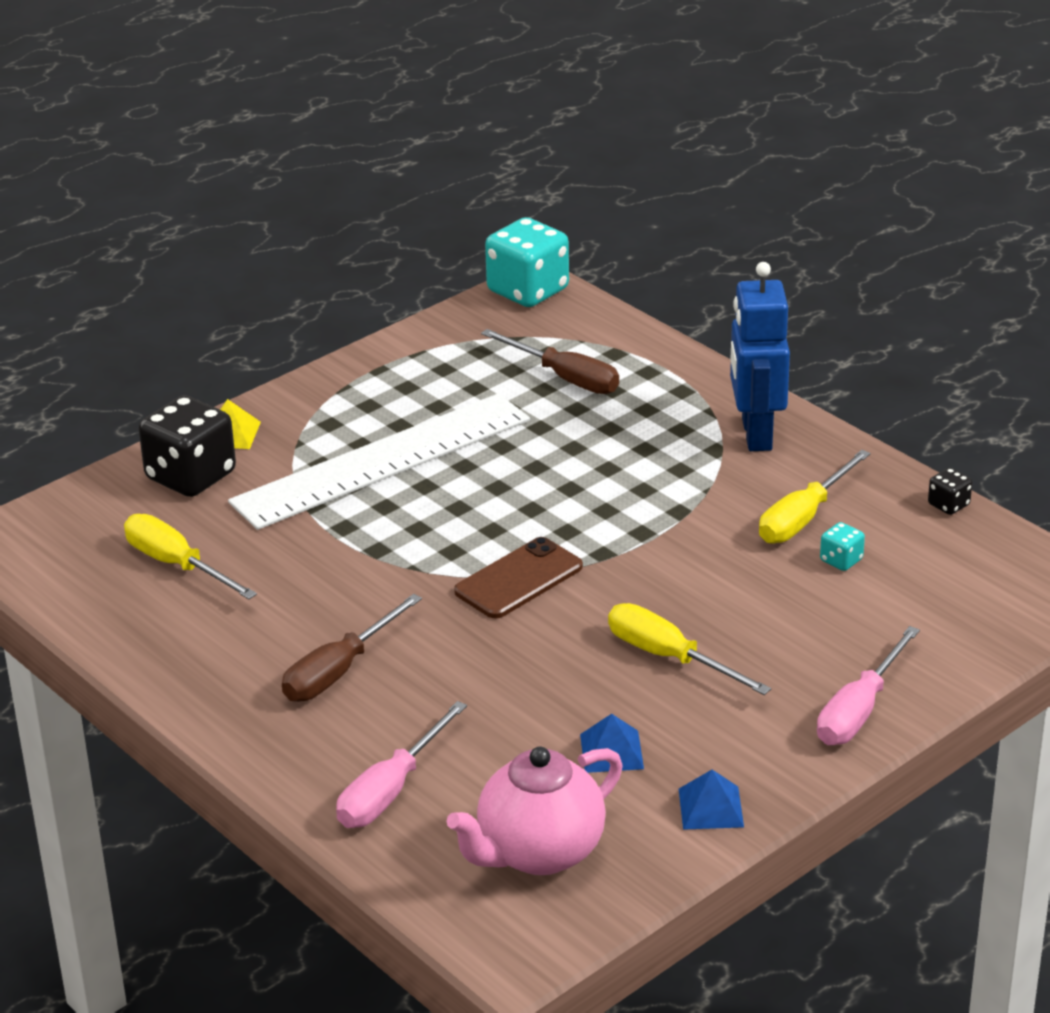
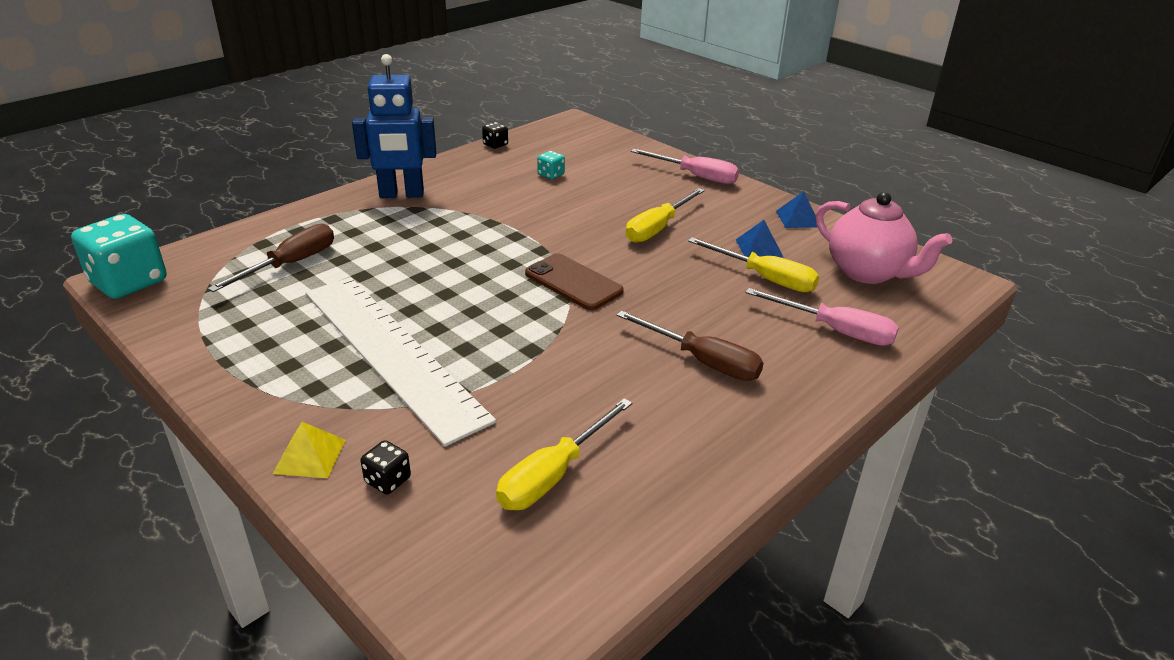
camera: 95 degrees left, 0 degrees up
(191, 476) = (388, 480): black dice -> black dice, size x0.45
(803, 517) = (504, 183): yellow screwdriver -> yellow screwdriver (764, 278)

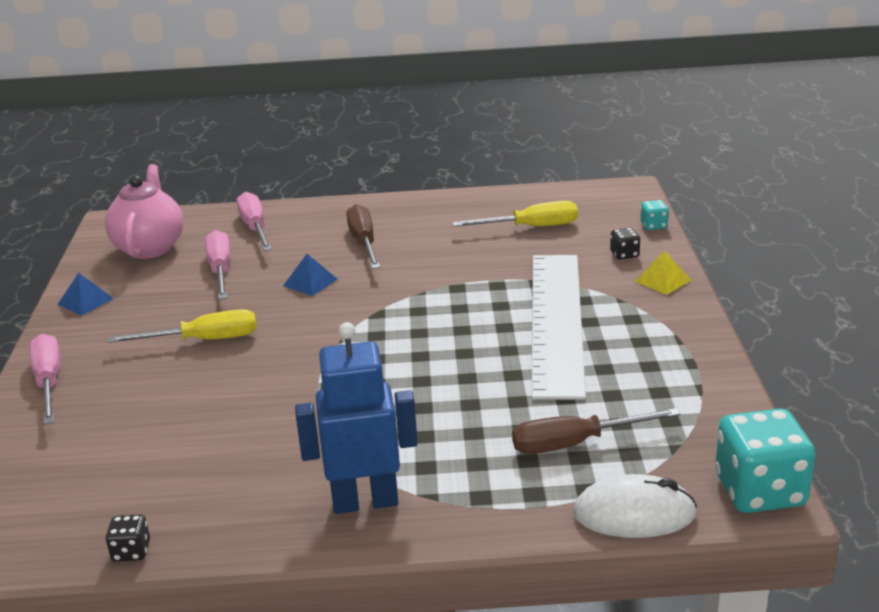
camera: 135 degrees left, 5 degrees down
(220, 242) = (634, 514): none -> white mouse
(401, 194) = (365, 501): blue robot -> blue robot turned 45 degrees counterclockwise
(551, 175) = (168, 454): turquoise dice -> turquoise dice (653, 225)
(573, 282) = (354, 321): brown phone -> none
(759, 248) = (172, 291): blue pyramid -> blue pyramid (310, 282)
(764, 278) = (220, 270): yellow screwdriver -> pink screwdriver

